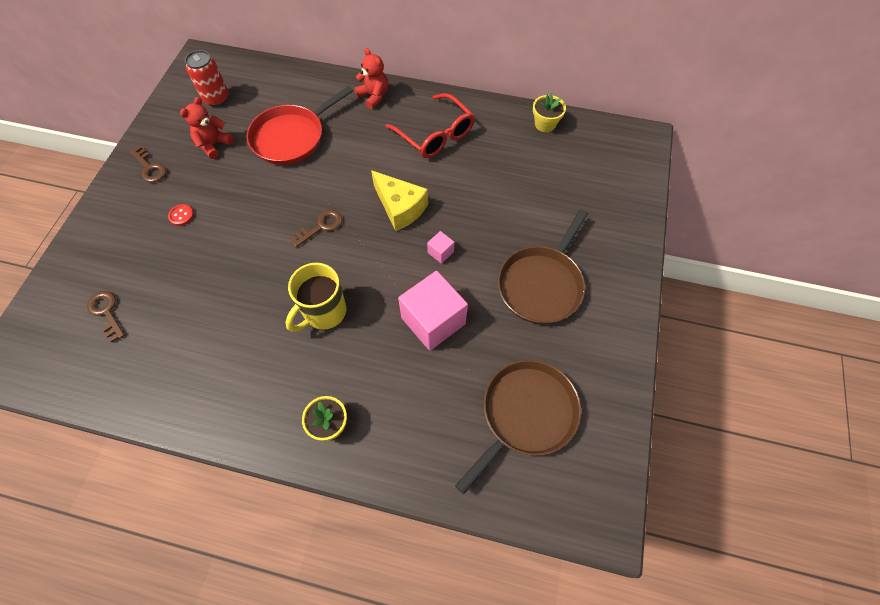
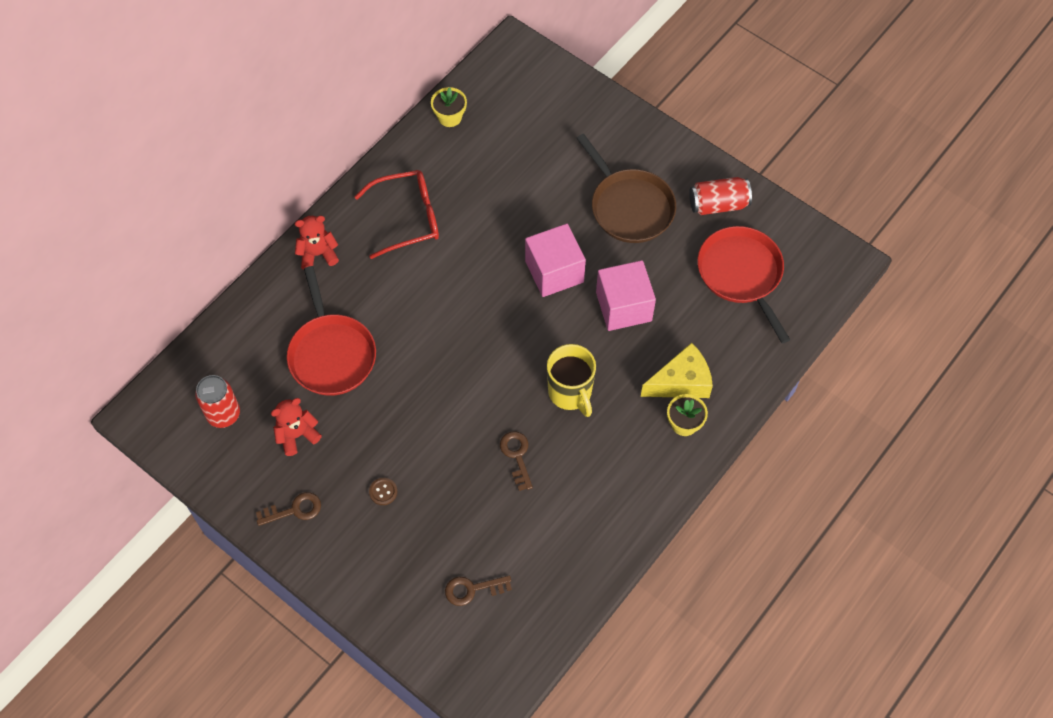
camera: 65 degrees left, 0 degrees up
(181, 215) = (383, 492): red button -> brown button
(214, 145) = (297, 435): red teddy bear -> red teddy bear turned 90 degrees clockwise
(321, 226) = (469, 364): brown key -> brown key (517, 456)
(400, 208) = (484, 286): yellow cheese -> yellow cheese (681, 382)
(440, 252) = (554, 272): pink cube -> pink cube, size x2.30
(525, 414) = (741, 274): brown pan -> red pan
(592, 360) = (718, 204): none -> red can

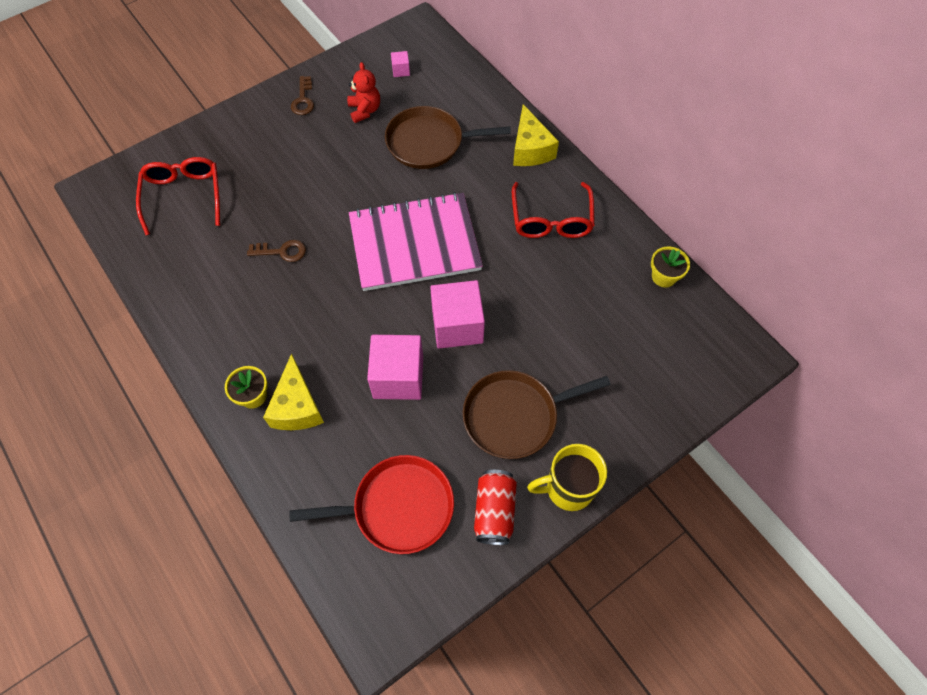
camera: 105 degrees right, 0 degrees up
(223, 414) = (401, 70): red can -> pink cube
(318, 254) = (530, 149): red teddy bear -> yellow cheese
(331, 354) = (429, 142): red pan -> brown pan
(383, 492) = (292, 155): brown button -> none
(471, 333) = (414, 243): none -> pink notebook
(472, 589) = (184, 196): brown key -> red glasses
(570, 393) = (324, 307): yellow mug -> yellow mug (568, 488)

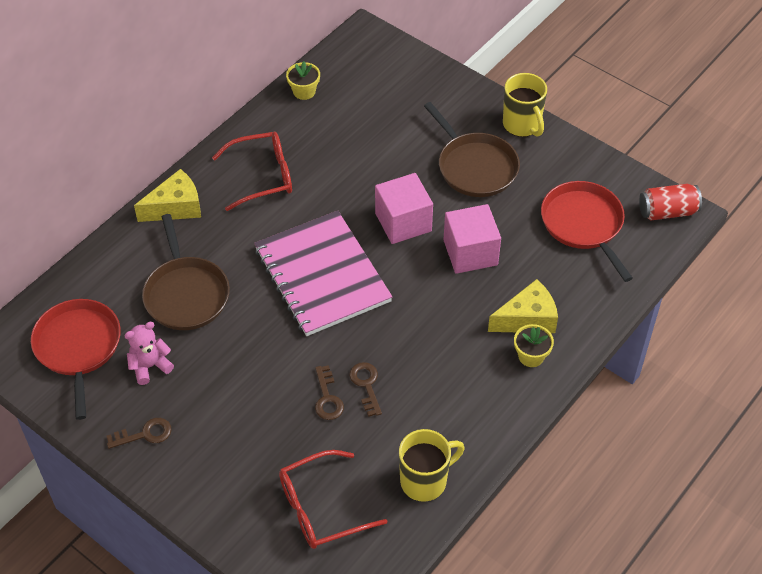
camera: 105 degrees left, 10 degrees down
(169, 272) = (425, 481): none -> yellow mug
(282, 221) = (327, 398): none -> brown key
(365, 110) = (150, 366): red teddy bear -> pink teddy bear
(401, 70) = (78, 347): pink cube -> red pan
(494, 511) = (559, 165): red can -> red can (667, 212)

